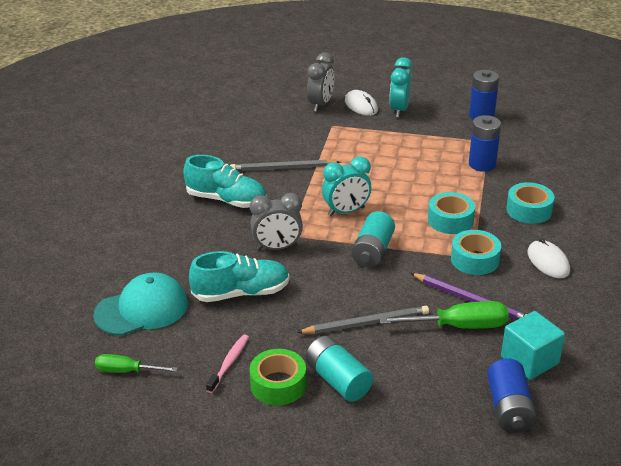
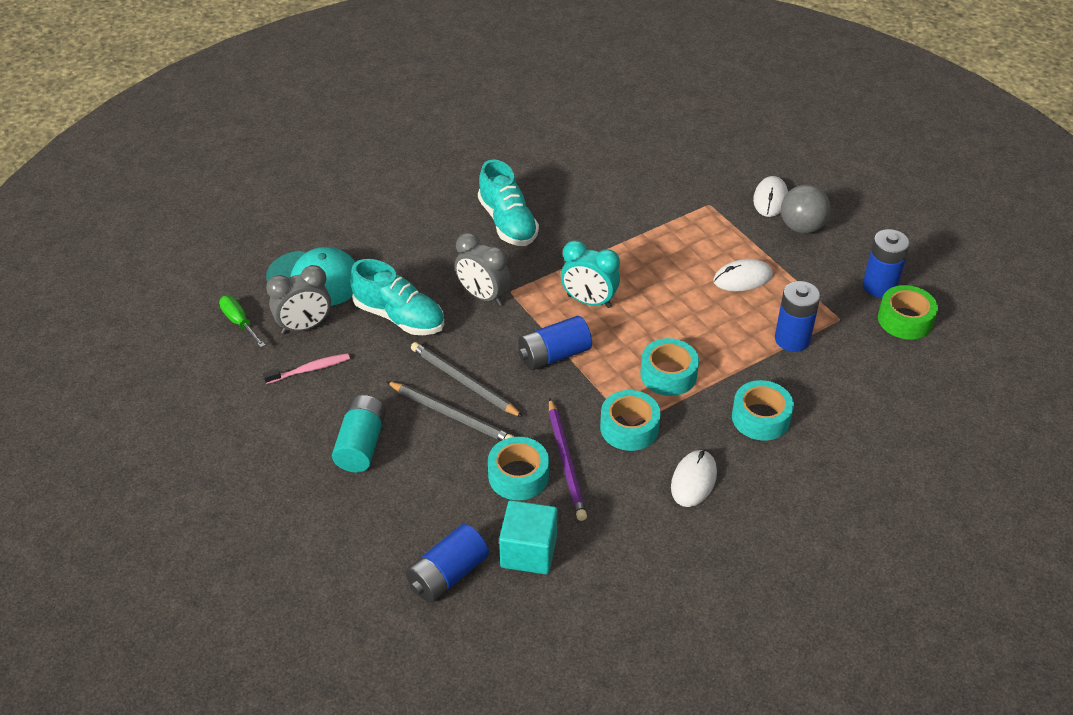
camera: 45 degrees right, 10 degrees up
(278, 384) = (317, 414): green tape -> green tape (905, 320)
(282, 168) = (598, 221): grey pencil -> grey pencil (463, 382)
(320, 104) = (732, 174): grey clock -> grey clock (304, 327)
(372, 251) = (554, 355): turquoise battery -> blue battery
(399, 110) = (801, 227): turquoise clock -> grey ball
(410, 151) = (742, 278): none -> white mouse
(458, 326) = (518, 476): green screwdriver -> turquoise tape

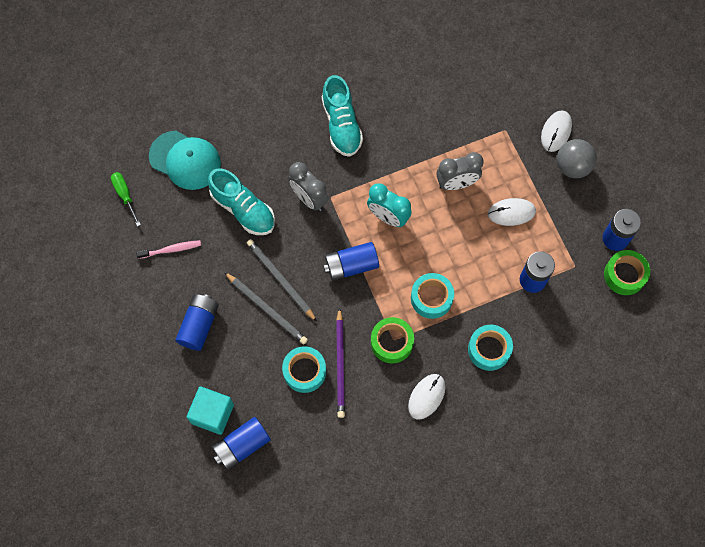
camera: 10 degrees right, 25 degrees up
(304, 327) = (172, 207): grey clock -> grey clock (456, 183)
(361, 445) = (199, 325): turquoise battery -> blue battery
(528, 551) = (299, 436): turquoise cube -> turquoise cube (212, 414)
(629, 428) = (391, 342): turquoise tape -> green tape

